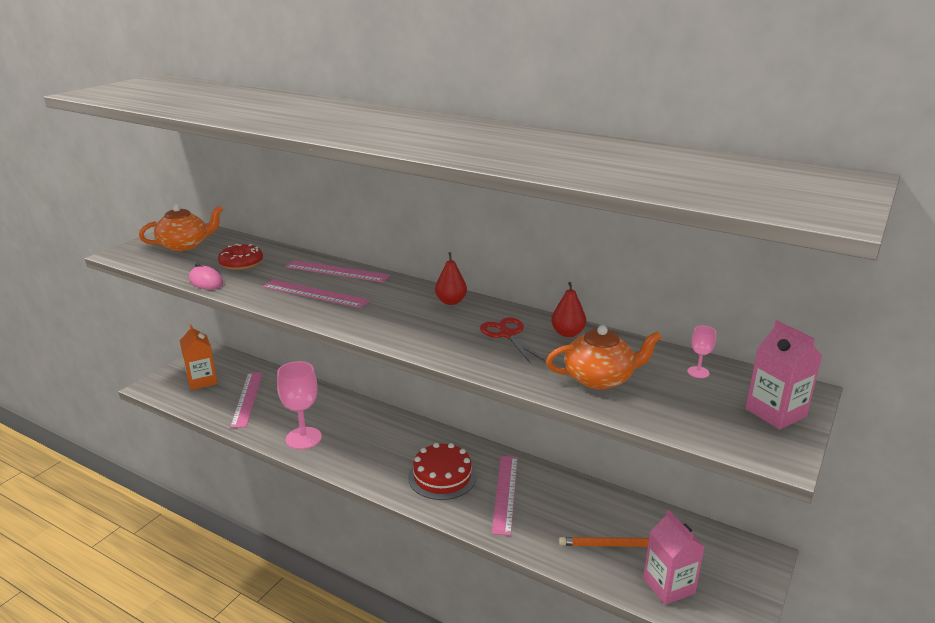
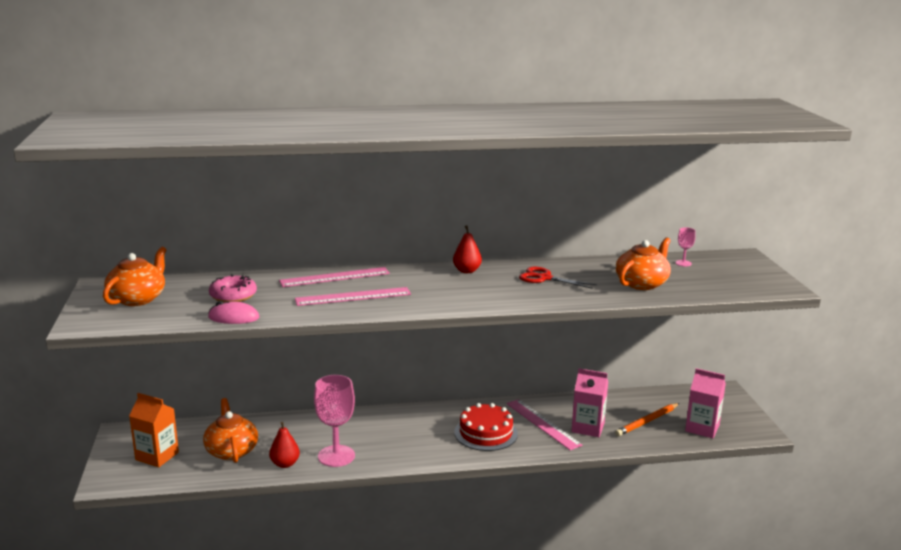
camera: 40 degrees left, 5 degrees down
(241, 263) = (233, 295): red donut -> pink donut
(247, 398) = (231, 451): pink ruler -> orange teapot
(567, 333) = (578, 266): red pear -> red pear (285, 464)
(775, 413) = (750, 270): pink carton -> pink carton (588, 427)

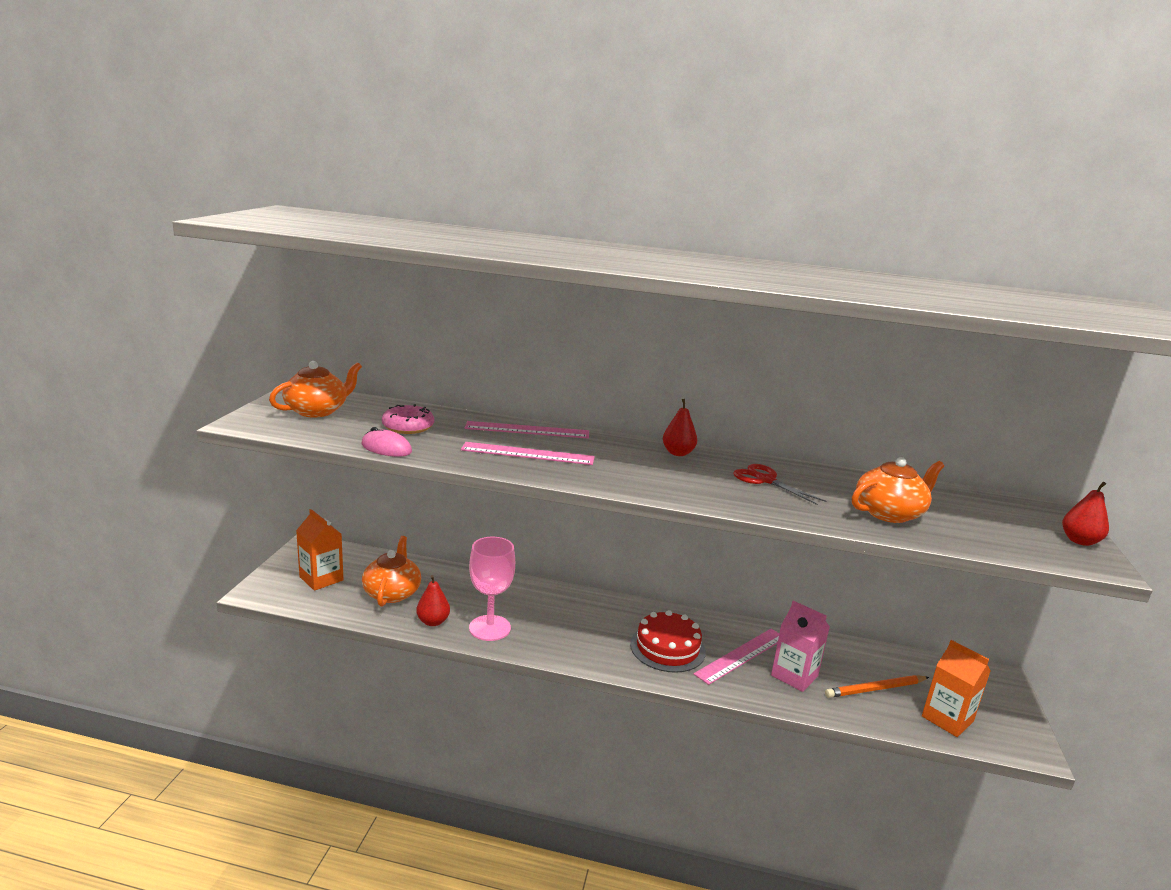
camera: 20 degrees right, 0 degrees up
(543, 424) = (741, 655): pink ruler -> pink ruler turned 60 degrees clockwise
(683, 263) = (963, 500): pink goblet -> none
(702, 428) = (947, 719): pink carton -> orange carton
(767, 275) = (1079, 541): none -> red pear

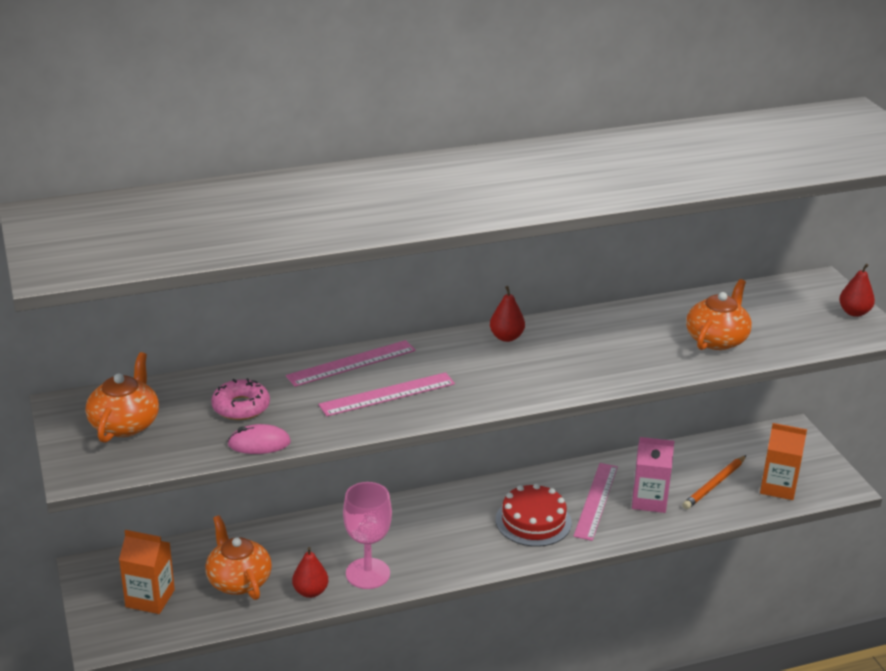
camera: 30 degrees left, 10 degrees up
(765, 480) = (601, 341): red scissors -> none

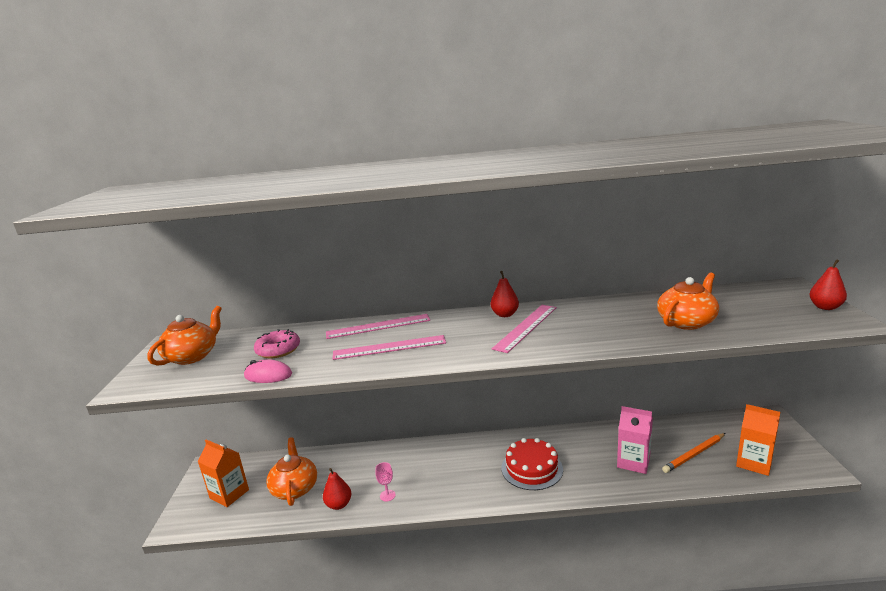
camera: 20 degrees right, 10 degrees down
(368, 573) = (387, 495): pink goblet -> pink goblet, size x0.45
(596, 501) = (588, 457): pink ruler -> pink ruler (526, 327)

